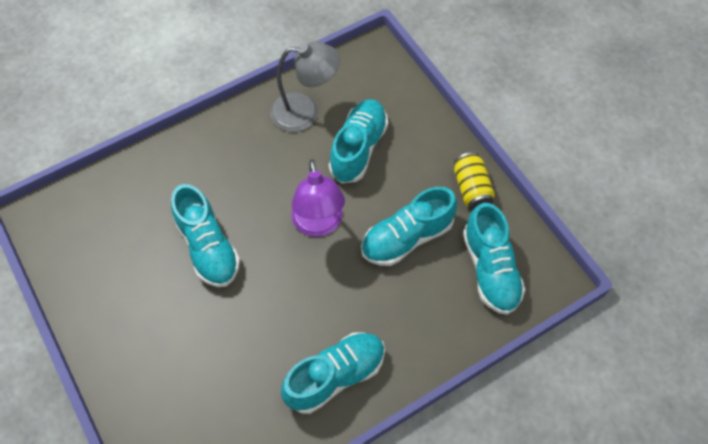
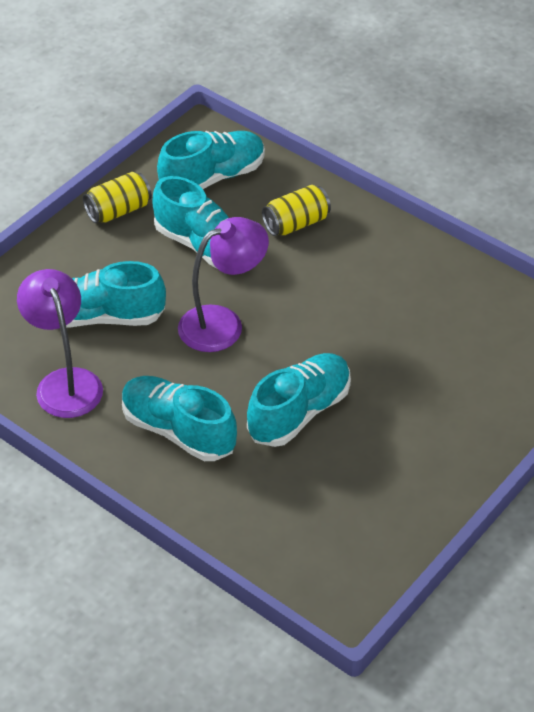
camera: 110 degrees left, 15 degrees down
(305, 112) = (65, 382): grey lamp -> purple lamp
(335, 376) = (391, 262): turquoise shoe -> turquoise shoe (178, 431)
(410, 316) = (296, 223): none -> yellow can

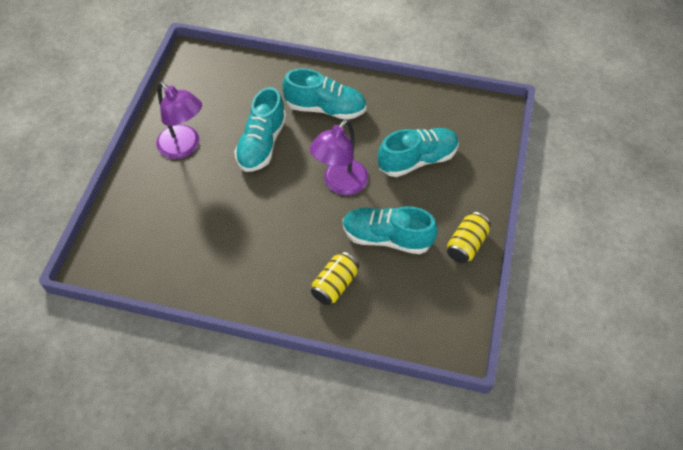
camera: 155 degrees right, 10 degrees up
(65, 382) = (408, 112): purple lamp -> purple lamp (184, 147)
(213, 177) = (420, 303): turquoise shoe -> none

